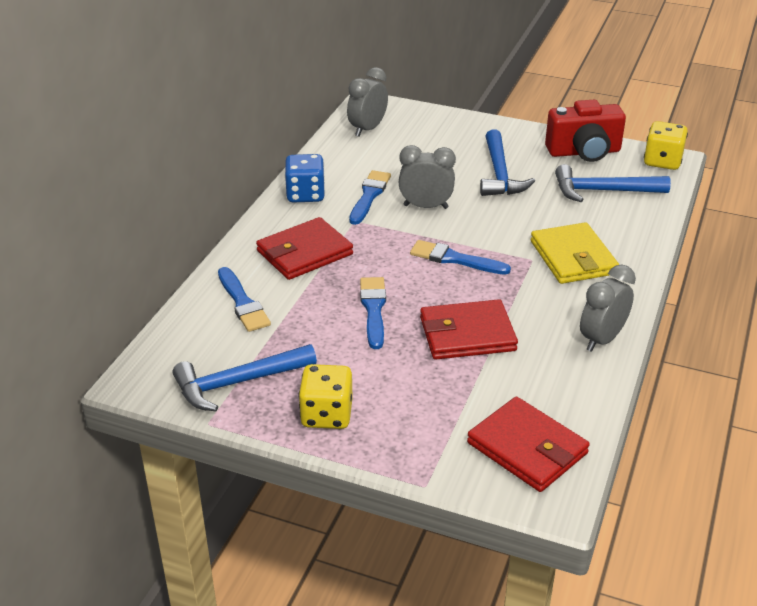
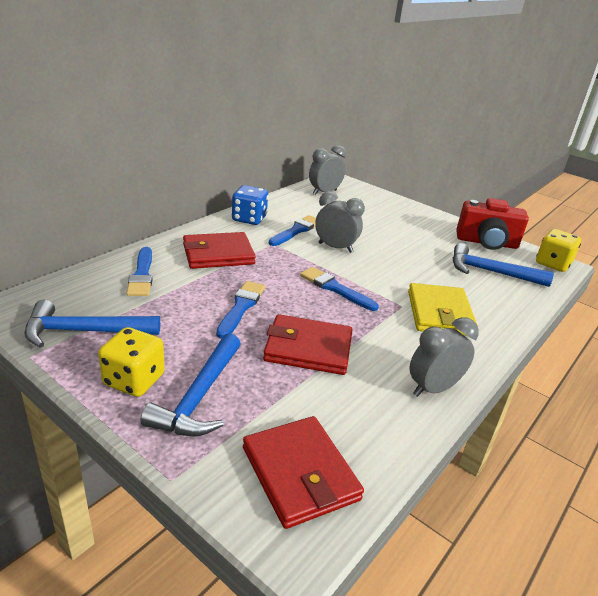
camera: 15 degrees right, 5 degrees down
(500, 174) = (408, 241): blue hammer -> blue hammer (199, 397)

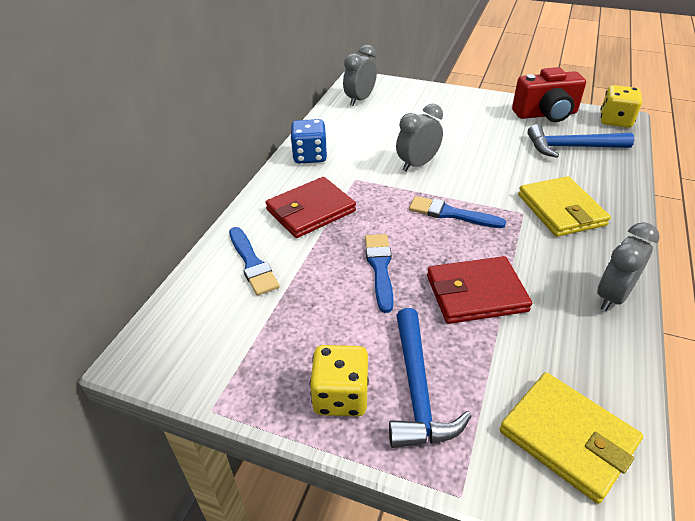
camera: 15 degrees left, 10 degrees up
(84, 331) = (245, 357): blue hammer -> none
(296, 231) = (366, 156): blue brush -> none
(299, 473) = (567, 437): red wallet -> yellow wallet
(335, 247) = (417, 164): grey clock -> grey clock turned 45 degrees counterclockwise

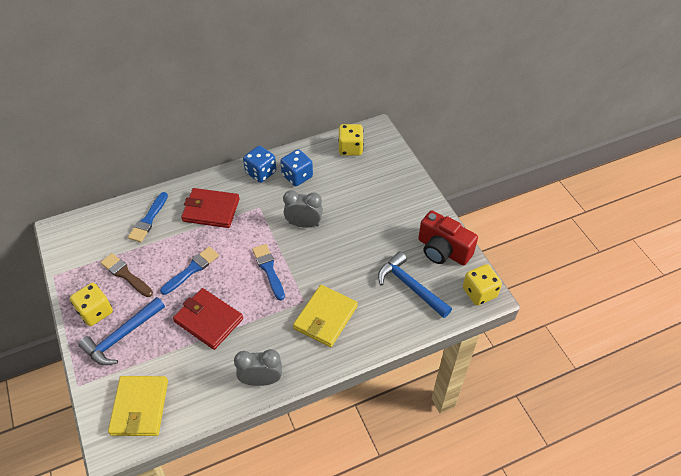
camera: 45 degrees right, 10 degrees up
(313, 330) = (125, 275): none -> brown brush
(349, 139) = (297, 176): none -> blue dice
(360, 100) = (350, 148): grey clock -> yellow dice

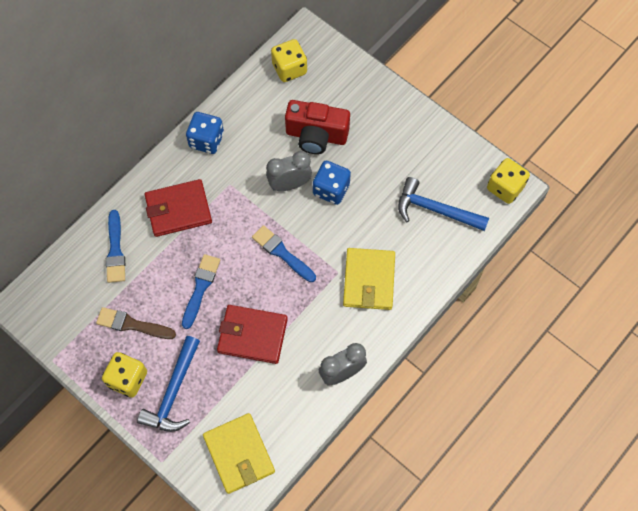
camera: 25 degrees left, 15 degrees up
(297, 176) = (250, 128): blue dice -> blue dice (331, 189)
(443, 250) = (448, 155): red camera -> red camera (316, 136)

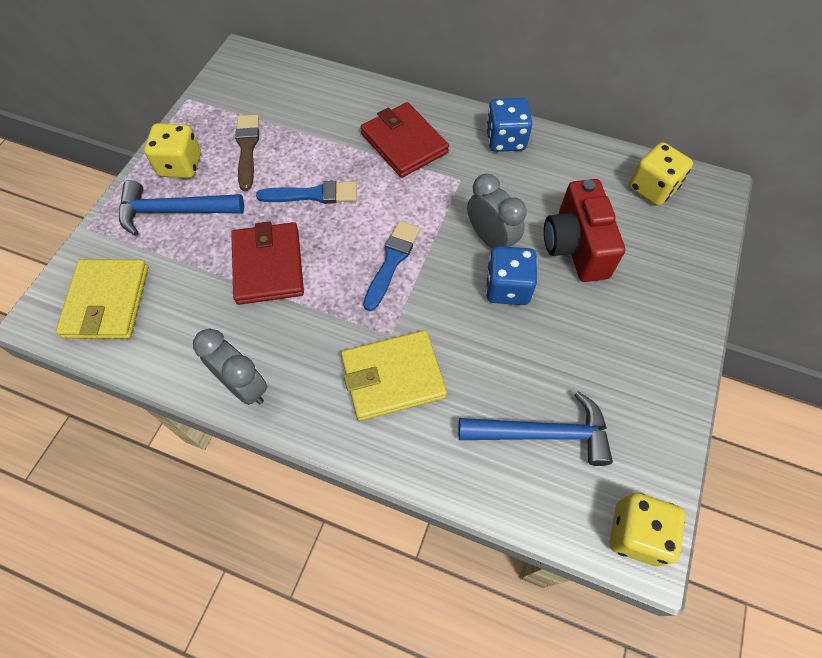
camera: 70 degrees right, 5 degrees down
(115, 250) = (331, 106): blue brush -> none
(239, 454) = (107, 301): yellow wallet -> yellow wallet turned 45 degrees counterclockwise
(435, 210) = (543, 433): blue hammer -> blue hammer turned 90 degrees clockwise

